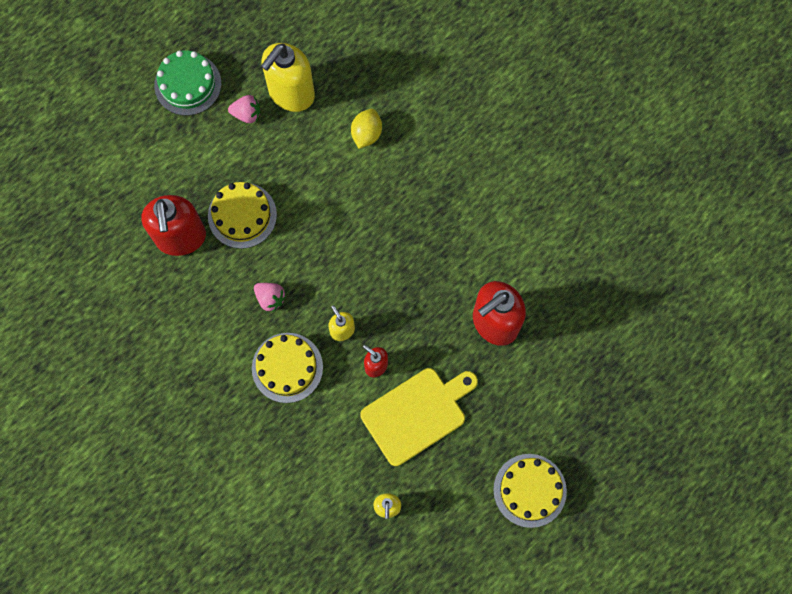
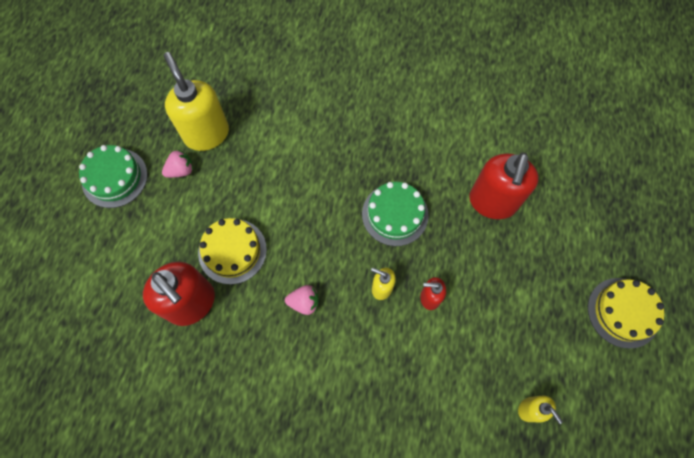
camera: 35 degrees left, 5 degrees down
(287, 367) = (360, 350): yellow cake -> none
(291, 93) = (206, 134): yellow soap dispenser -> yellow soap dispenser turned 150 degrees clockwise
(366, 134) = (288, 127): yellow lemon -> none
(401, 275) = (395, 214): none -> green cake
(417, 414) = (491, 314): yellow cutting board -> none

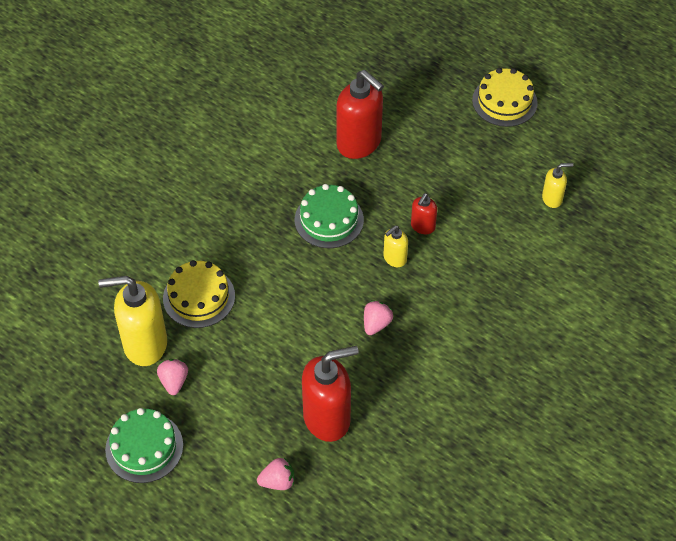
camera: 65 degrees left, 15 degrees down
(117, 290) = (278, 481): none -> pink strawberry
(232, 251) = (291, 365): yellow cake -> yellow cake (199, 297)

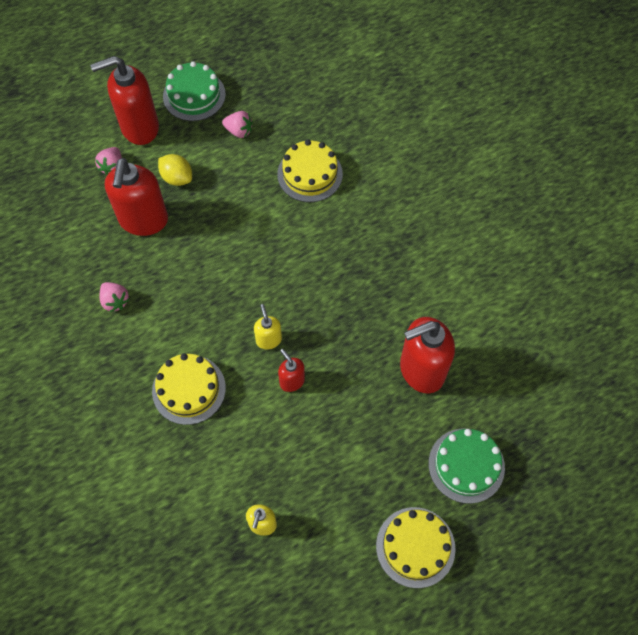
camera: 115 degrees right, 10 degrees up
(144, 344) = (284, 123): yellow soap dispenser -> none
(213, 481) = (139, 127): none -> red soap dispenser
(261, 412) = (177, 178): none -> yellow lemon
(329, 220) = (340, 304): green cake -> green cake (466, 465)
(376, 324) = (209, 294): pink strawberry -> pink strawberry (115, 301)
(476, 297) = (189, 389): none -> yellow cake

